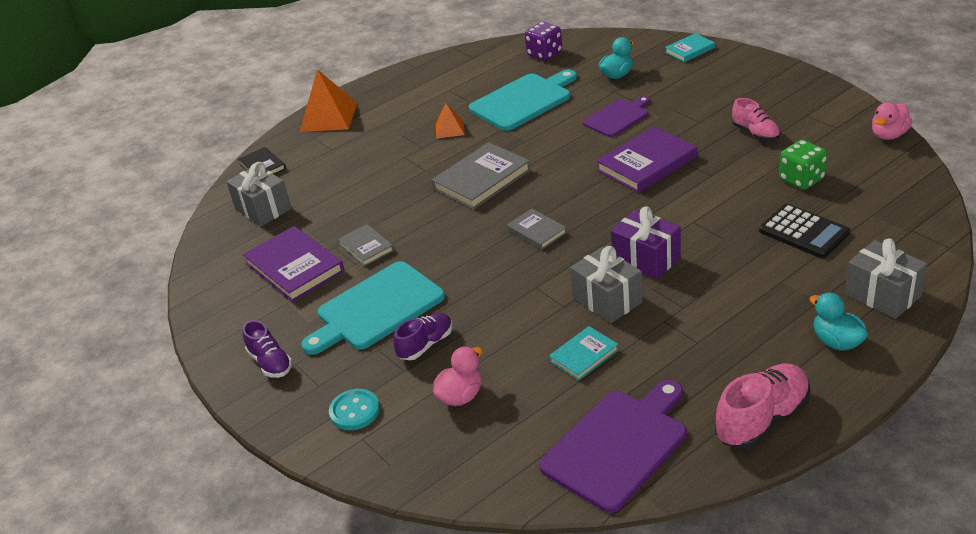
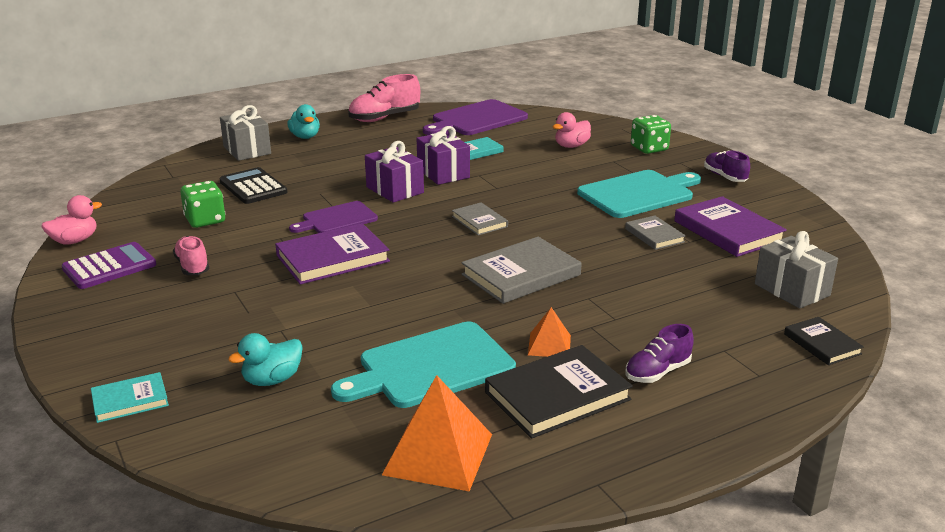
camera: 175 degrees left, 10 degrees down
(329, 117) = (745, 406): orange pyramid -> orange pyramid (438, 454)
(354, 411) = (649, 149): turquoise button -> green dice
(426, 345) = (595, 170): purple shoe -> purple shoe (657, 372)
(440, 100) = (557, 396): none -> black book
(544, 54) = (353, 453): purple dice -> none
(607, 300) = (443, 173): grey gift -> purple gift
(618, 117) = (322, 315): purple cutting board -> purple cutting board (336, 219)
(822, 120) = (109, 267): none -> purple calculator

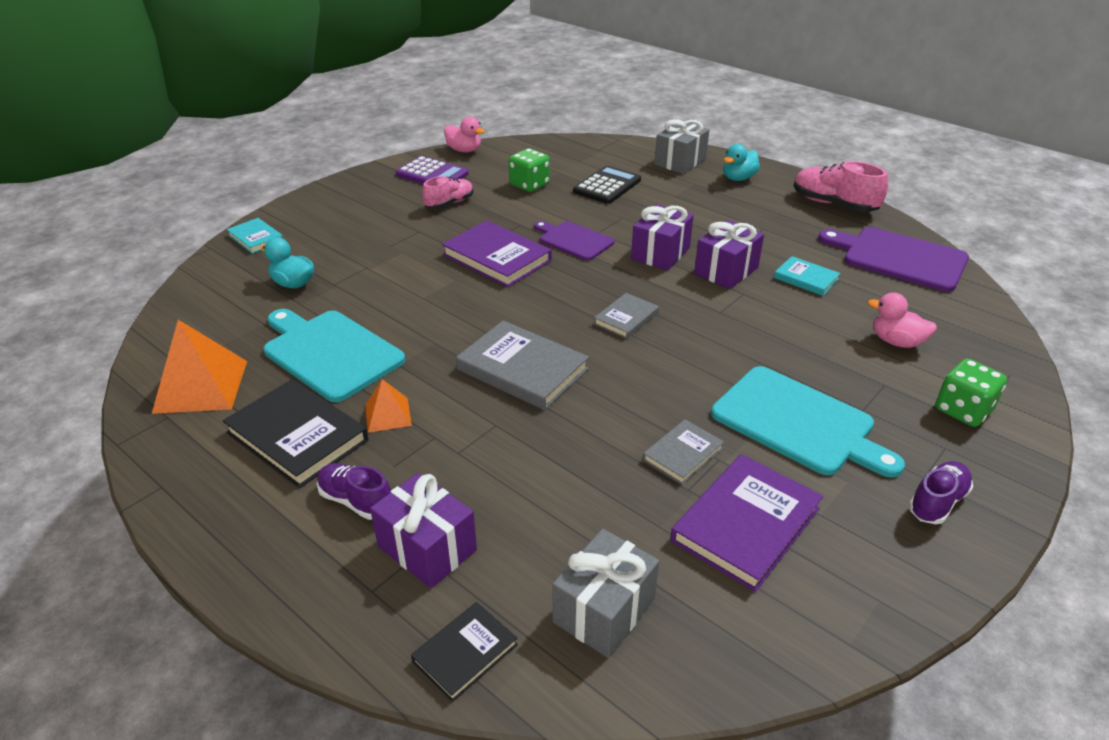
camera: 70 degrees right, 10 degrees up
(720, 346) = (427, 548): none -> purple gift

